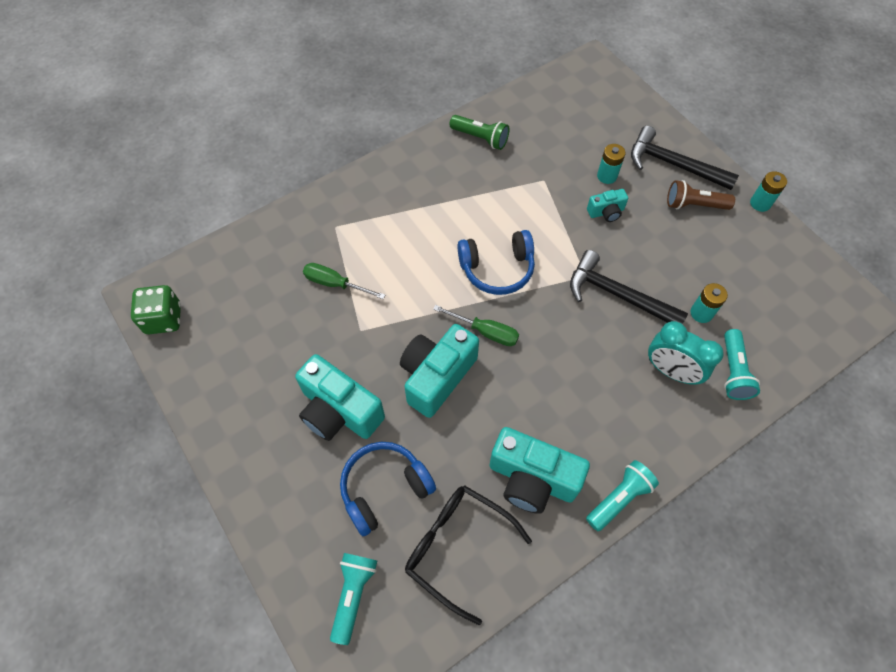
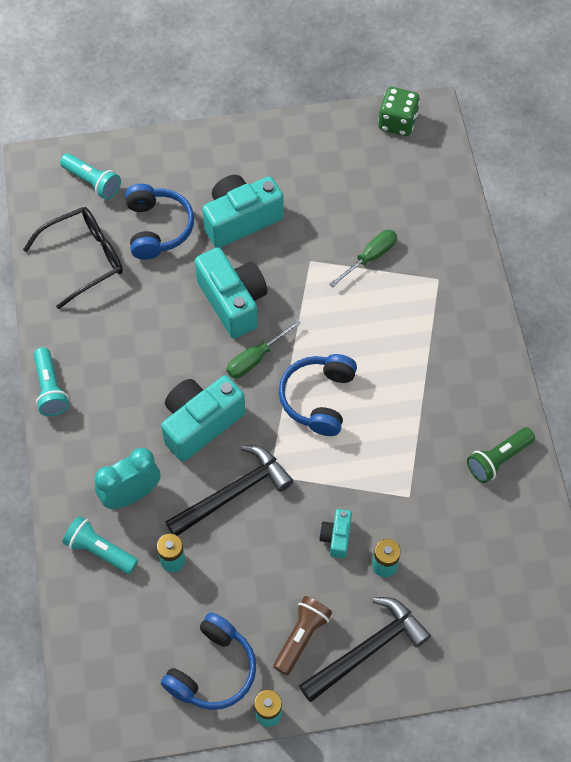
camera: 115 degrees right, 0 degrees up
(532, 479) = (104, 333): turquoise camera -> turquoise camera (200, 423)
(759, 249) = (213, 670): none -> blue headphones

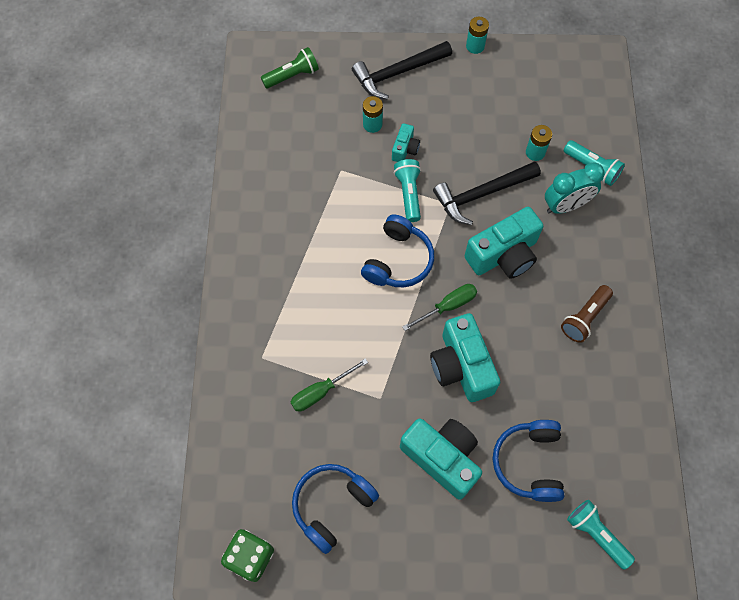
camera: 170 degrees left, 5 degrees up
(50, 389) = (636, 308): turquoise flashlight -> turquoise flashlight (409, 194)
(84, 259) = (605, 439): black glasses -> none
(213, 670) = (511, 77): blue headphones -> blue headphones (332, 505)
(241, 220) = (442, 458): turquoise camera -> turquoise camera turned 120 degrees counterclockwise
(301, 637) = (444, 87): brown flashlight -> brown flashlight (584, 318)
(498, 459) = (261, 187): green flashlight -> green flashlight (292, 76)

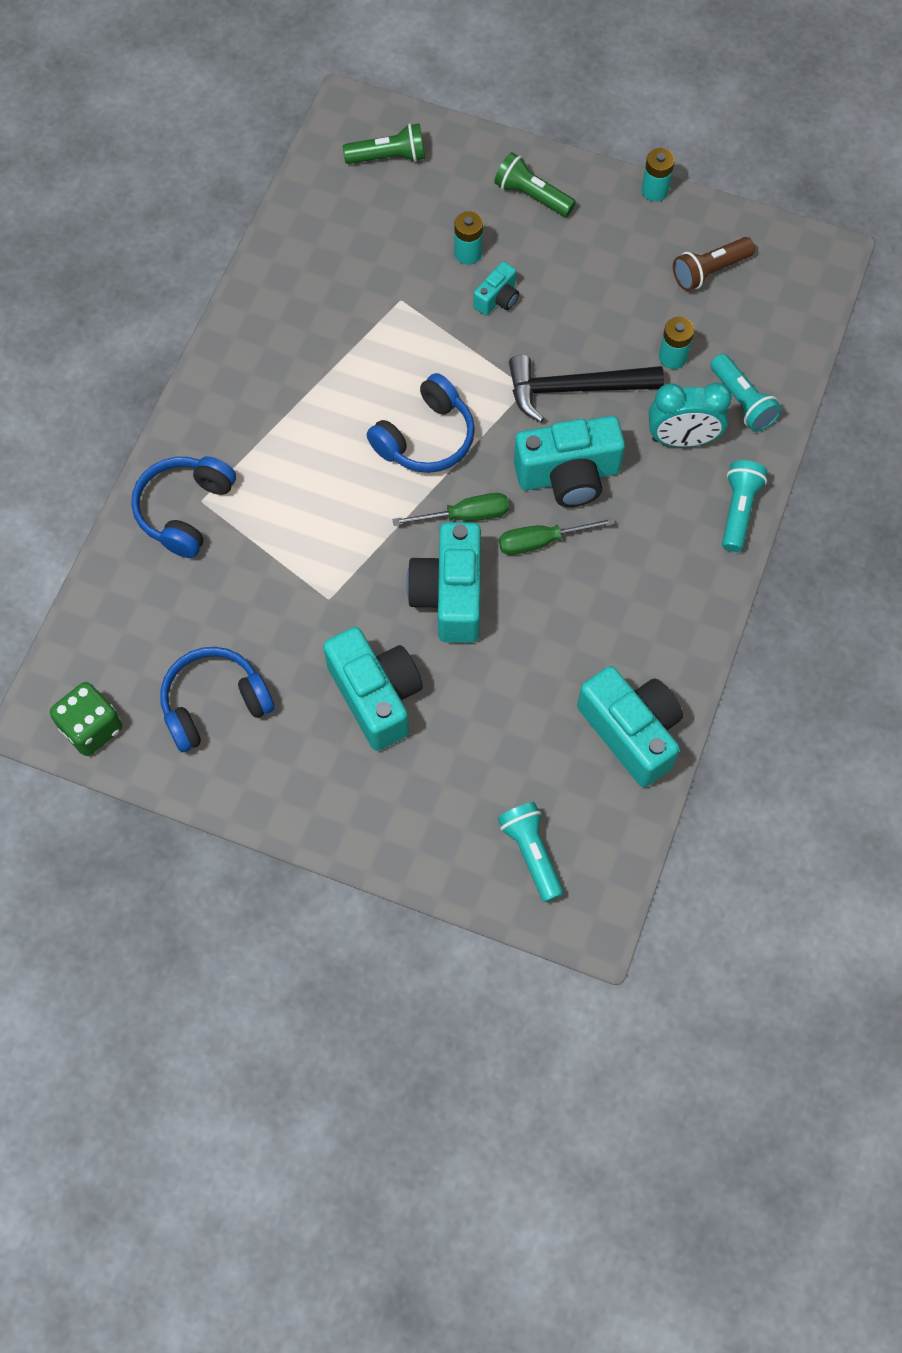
camera: 20 degrees right, 0 degrees up
(321, 391) = (257, 566): green screwdriver -> green screwdriver (541, 541)
(398, 73) = (532, 196): black hammer -> green flashlight
(409, 194) = (477, 358): turquoise flashlight -> turquoise flashlight (738, 511)
(529, 463) = (484, 739): blue headphones -> blue headphones (185, 510)
(584, 318) = (640, 589): brown flashlight -> brown flashlight (709, 271)
(623, 421) = (631, 732): none -> turquoise camera

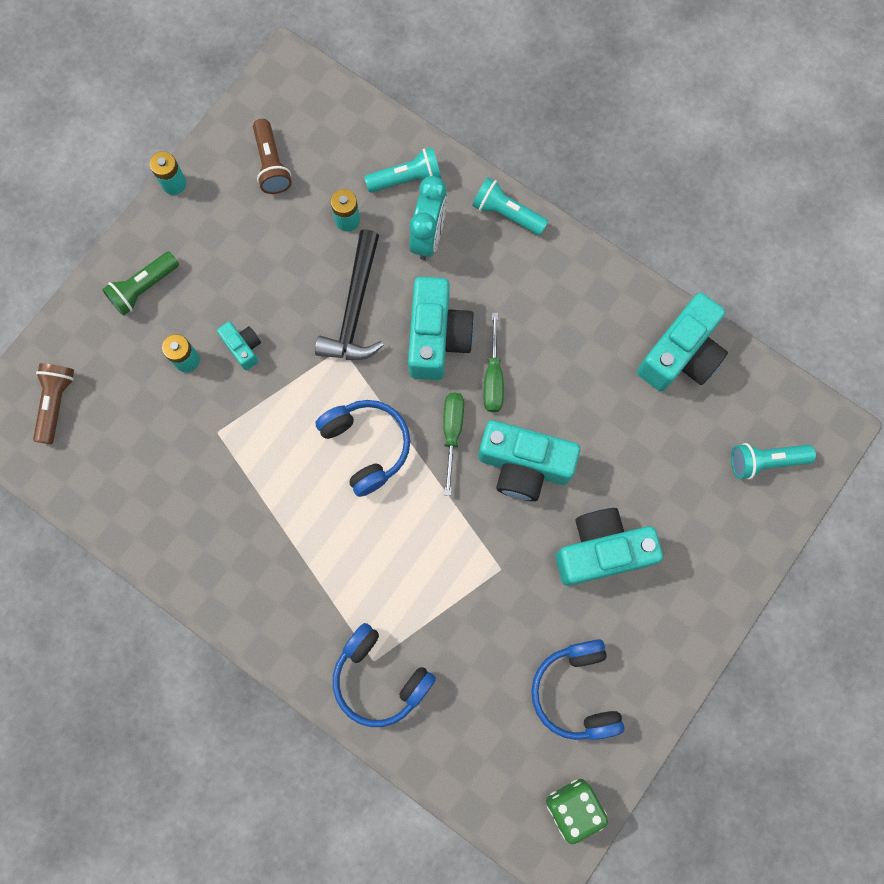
camera: 75 degrees left, 10 degrees up
(388, 157) = (56, 403): green flashlight -> brown flashlight
(631, 732) = (680, 355): turquoise camera -> turquoise camera turned 150 degrees clockwise

